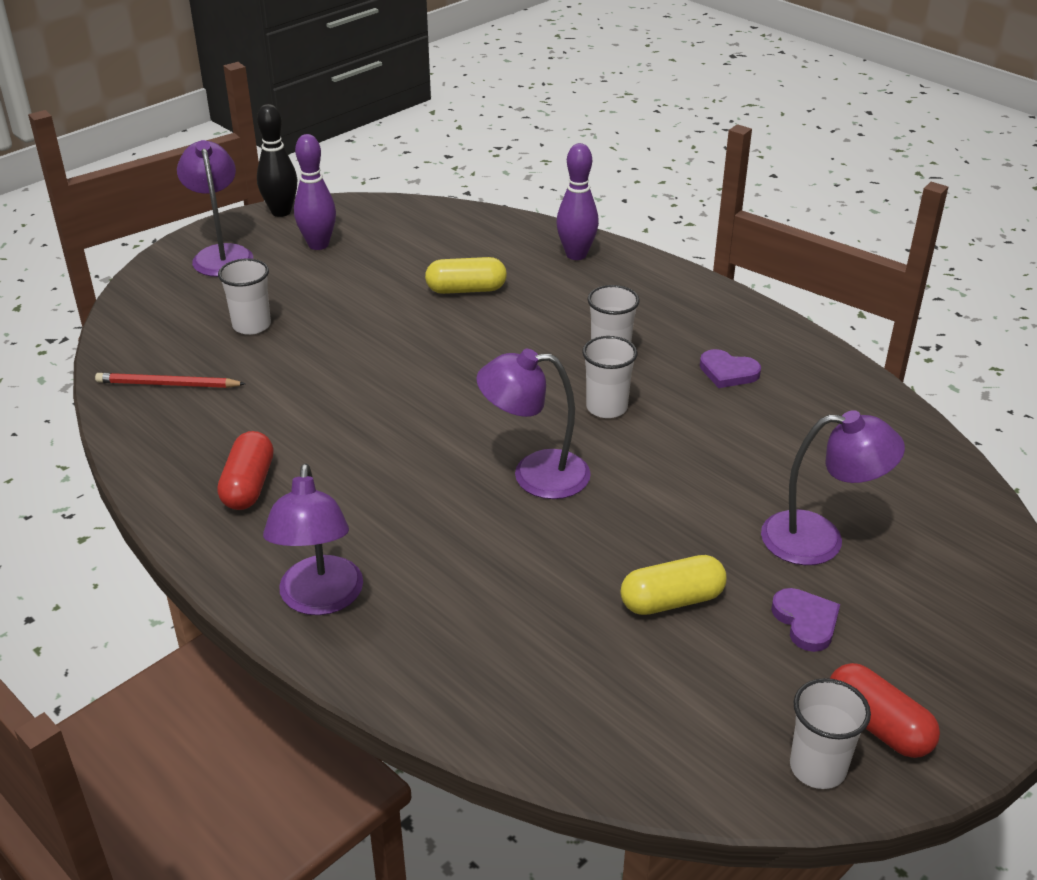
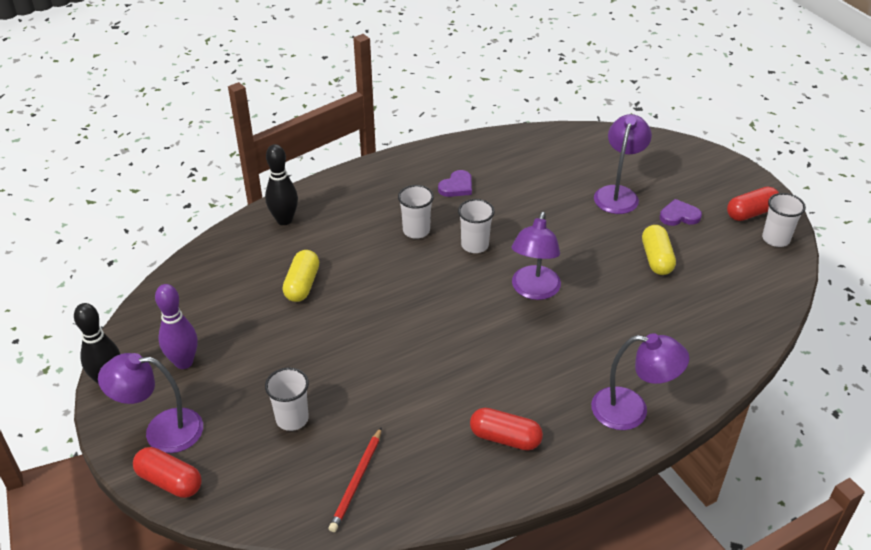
camera: 75 degrees left, 5 degrees up
(157, 273) = (169, 481): none -> red capsule
(576, 255) = (284, 220): purple bowling pin -> black bowling pin

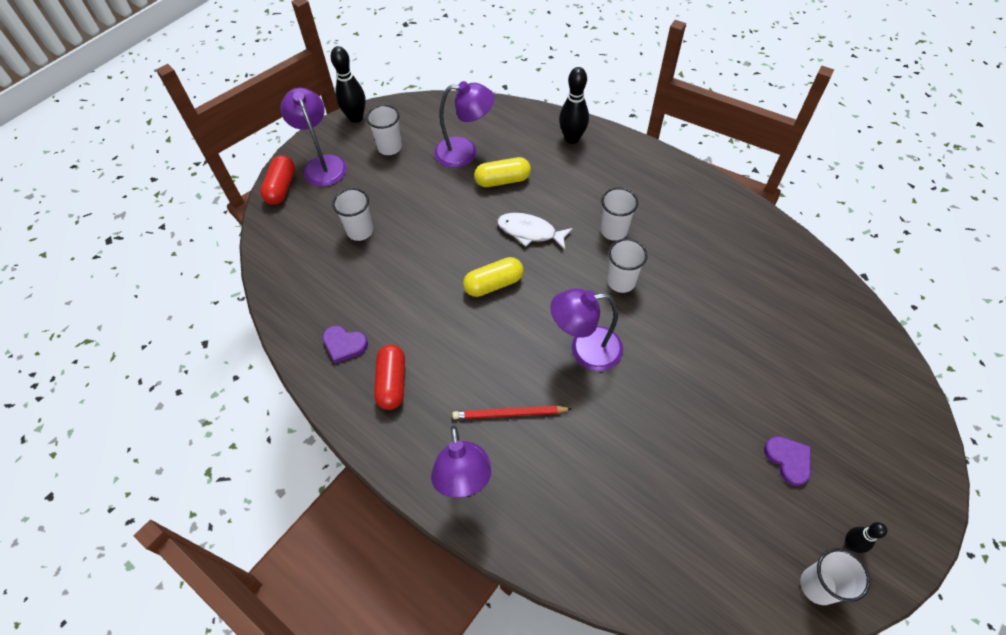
camera: 70 degrees right, 15 degrees up
(184, 362) = (389, 147): purple bowling pin -> white cup
(357, 481) = (314, 294): red pencil -> red pencil (510, 414)
(382, 285) = (530, 232): none -> white fish
(456, 186) = (696, 239): purple heart -> purple heart (344, 344)
(618, 194) = (784, 386): purple lamp -> purple lamp (465, 152)
(656, 259) = (698, 452): yellow capsule -> yellow capsule (493, 284)
(751, 213) = (850, 544): red capsule -> black bowling pin

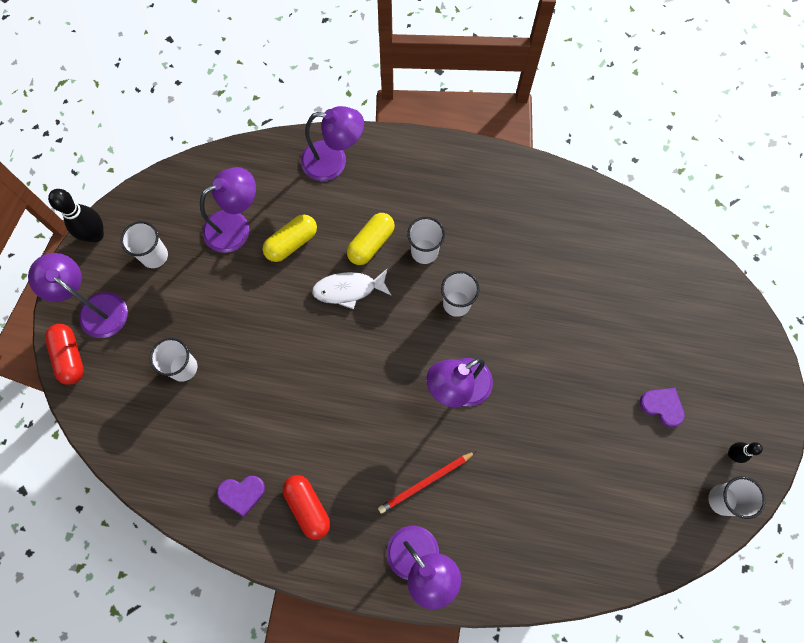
camera: 30 degrees left, 15 degrees up
(493, 284) = (344, 362): yellow capsule -> yellow capsule (371, 243)
(572, 138) = (333, 161): black bowling pin -> purple lamp

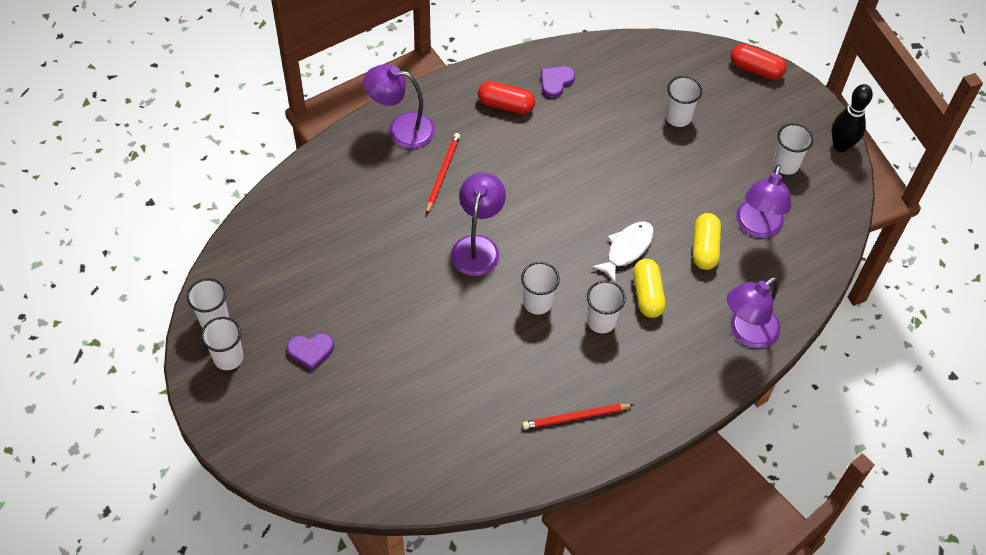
camera: 135 degrees right, 15 degrees down
(96, 308) = (778, 105): purple lamp -> none
(509, 201) = (576, 417): none -> red pencil
(732, 454) = (228, 357): black bowling pin -> white cup

